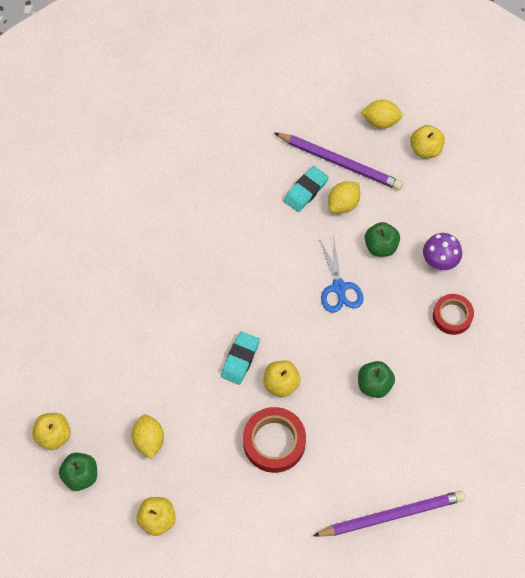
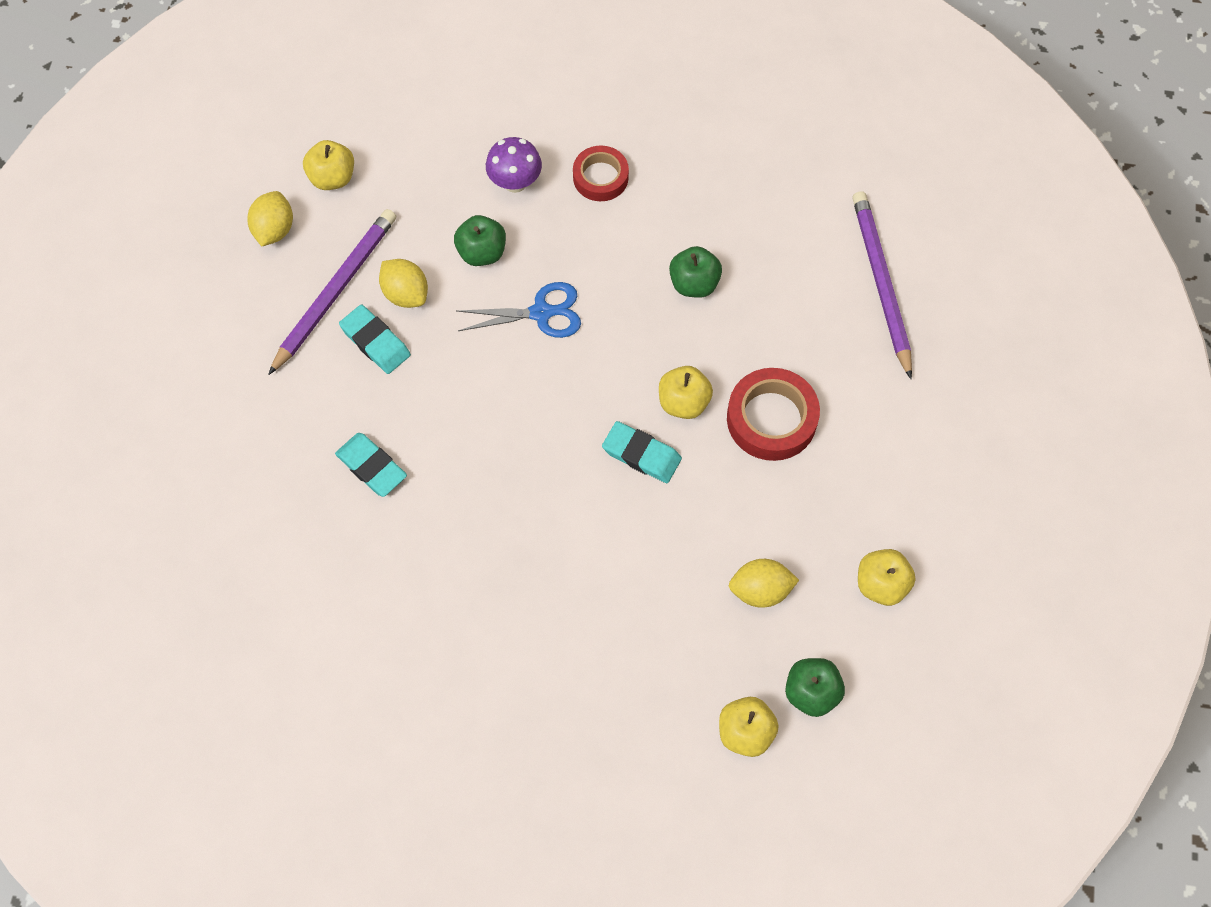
camera: 85 degrees left, 0 degrees up
(218, 200) = (371, 467): none -> turquoise eraser

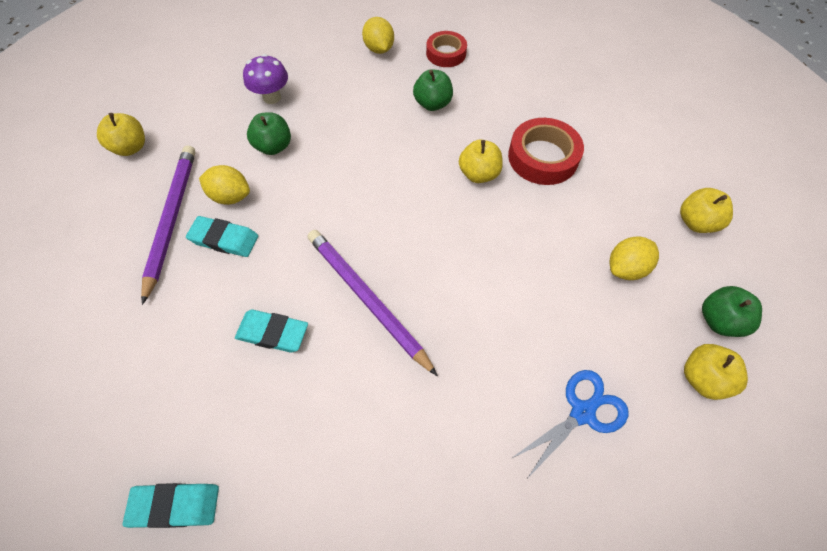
camera: 30 degrees left, 5 degrees down
(274, 230) = (98, 199): yellow lemon -> yellow lemon (379, 49)
(541, 313) = (341, 164): blue scissors -> blue scissors (582, 412)
(600, 177) = (329, 72): red tape -> red tape (446, 53)
(641, 455) = (475, 220): turquoise eraser -> turquoise eraser (175, 505)
(880, 283) = (544, 57): purple pencil -> purple pencil (367, 299)

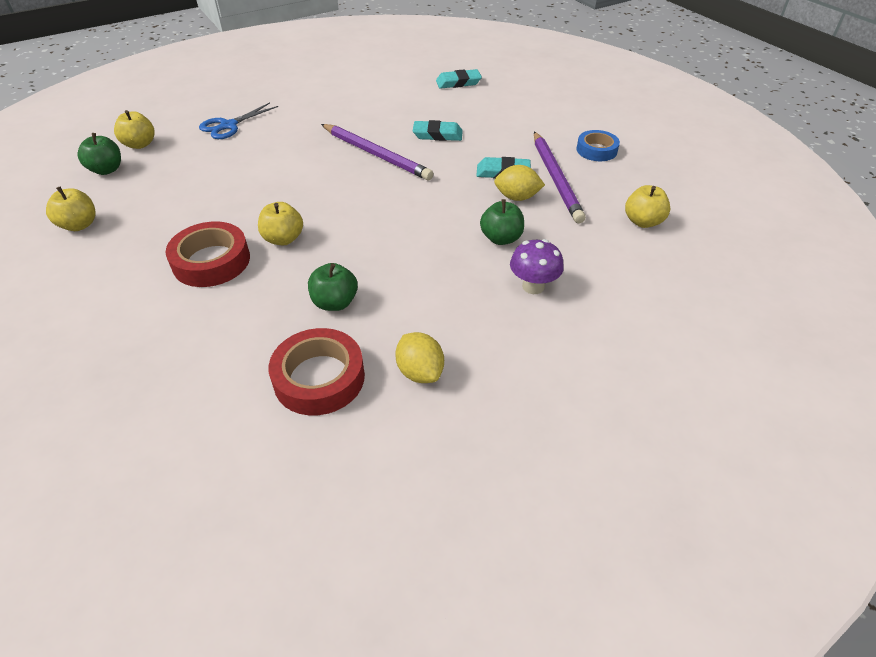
camera: 170 degrees right, 15 degrees down
(87, 263) = (596, 150): none -> blue tape
(446, 53) = (319, 378): red tape -> red tape, size x1.51
(626, 268) = (165, 189): yellow lemon -> none

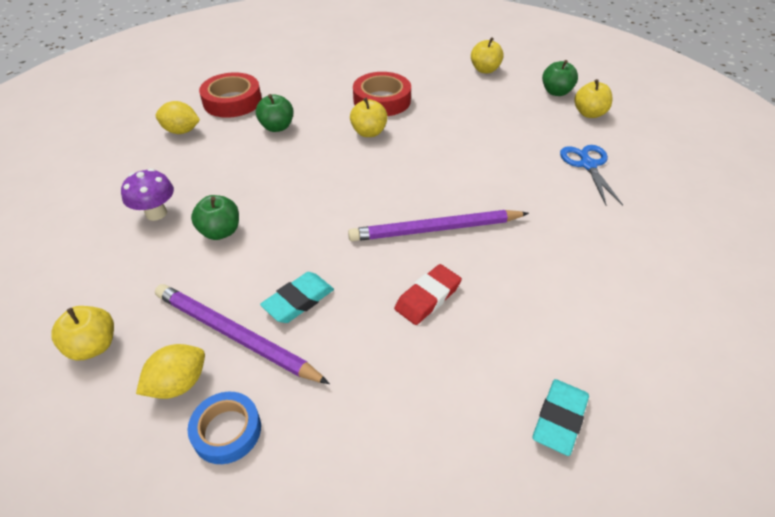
camera: 130 degrees right, 0 degrees up
(437, 135) = (427, 297): turquoise eraser -> red eraser
(517, 197) = (250, 280): yellow lemon -> yellow lemon (179, 384)

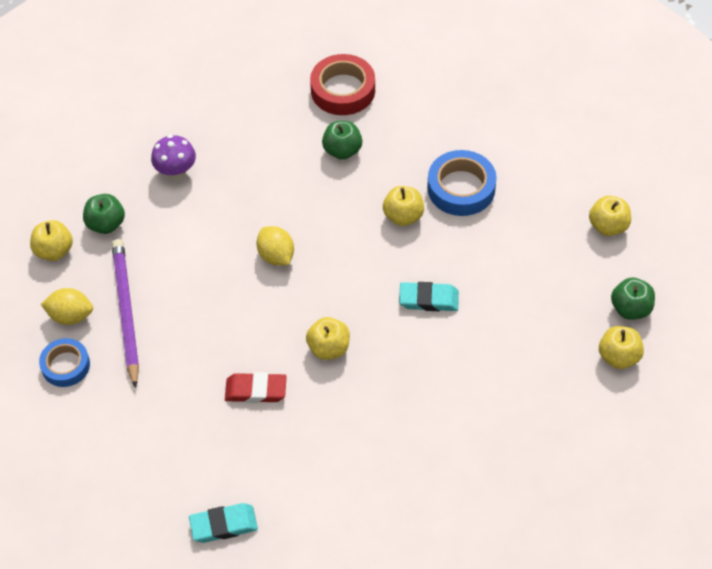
camera: 50 degrees right, 10 degrees up
(181, 131) = (271, 97): yellow lemon -> yellow lemon (276, 256)
(220, 232) = (197, 224): green apple -> green apple (106, 224)
(298, 300) = (183, 321): turquoise eraser -> turquoise eraser (428, 299)
(382, 100) = (461, 188): red tape -> blue tape
(436, 229) = (329, 348): purple pencil -> yellow apple
(588, 165) = (525, 400): blue scissors -> none

